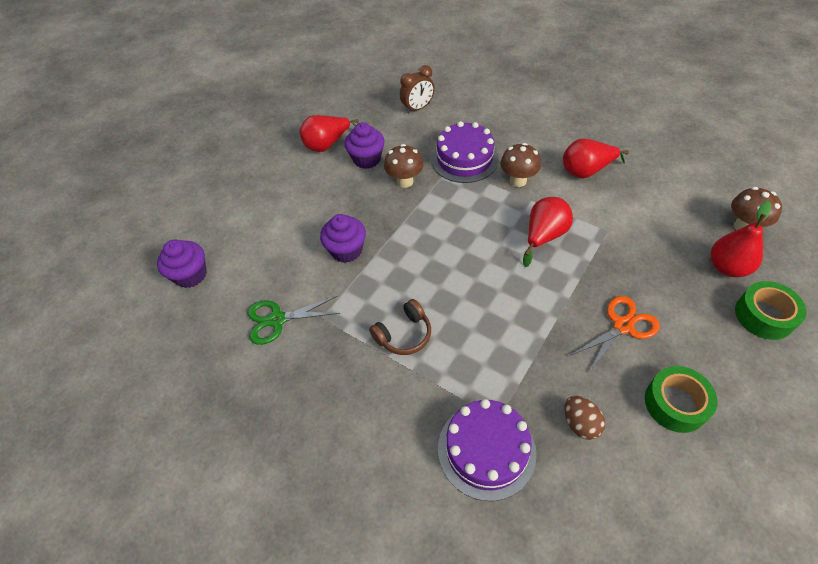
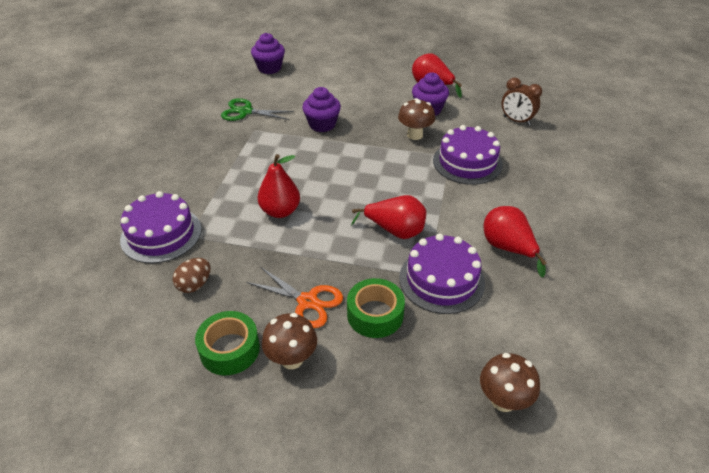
camera: 65 degrees right, 10 degrees down
(277, 320) = (245, 111): green scissors -> green scissors turned 45 degrees counterclockwise
(404, 334) = (252, 171): brown headphones -> none
(518, 181) = (460, 201): brown mushroom -> brown mushroom (292, 359)
(614, 223) = (441, 280): none -> purple cake
(727, 267) = (425, 385): red pear -> red pear (280, 211)
(764, 316) = (366, 424): green tape -> green tape (375, 314)

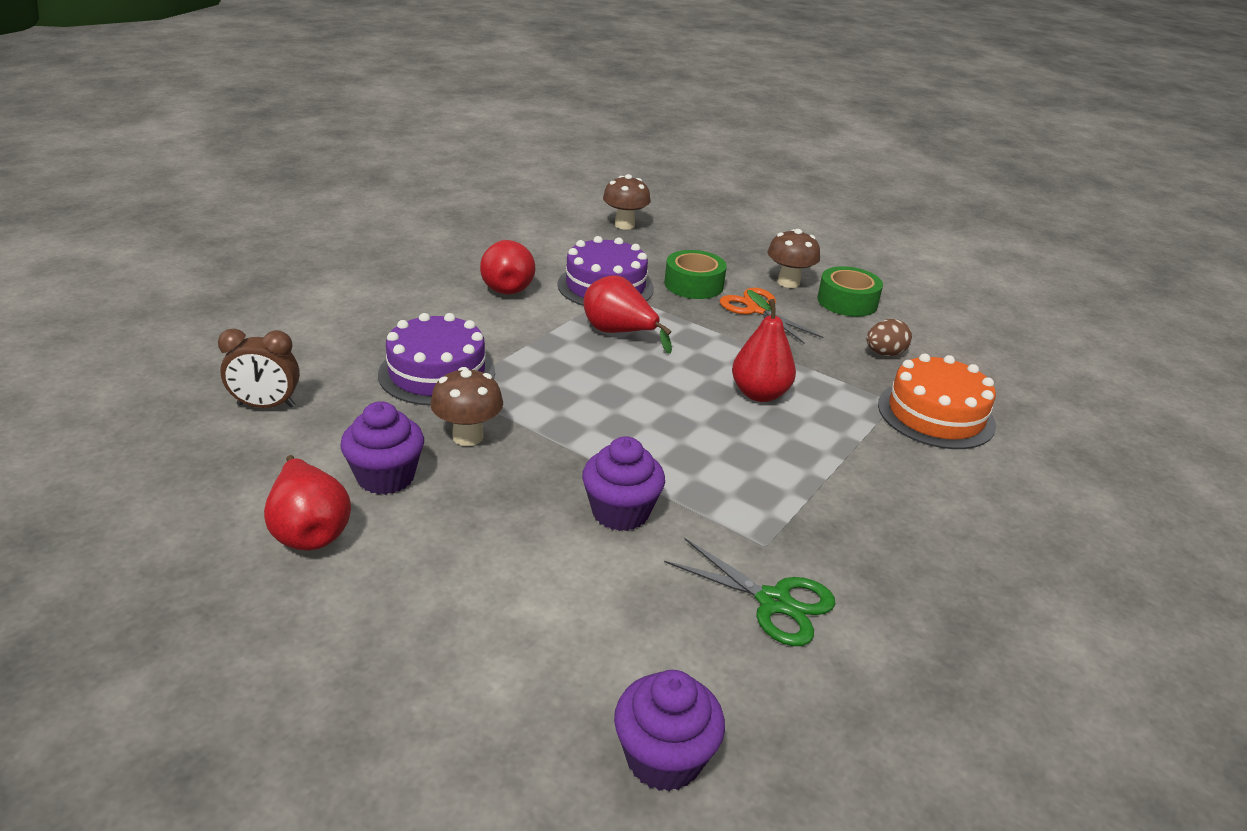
camera: 160 degrees left, 10 degrees down
(161, 234) = (936, 414): purple cake -> orange cake
(516, 121) = (266, 406): brown clock -> brown clock turned 120 degrees clockwise

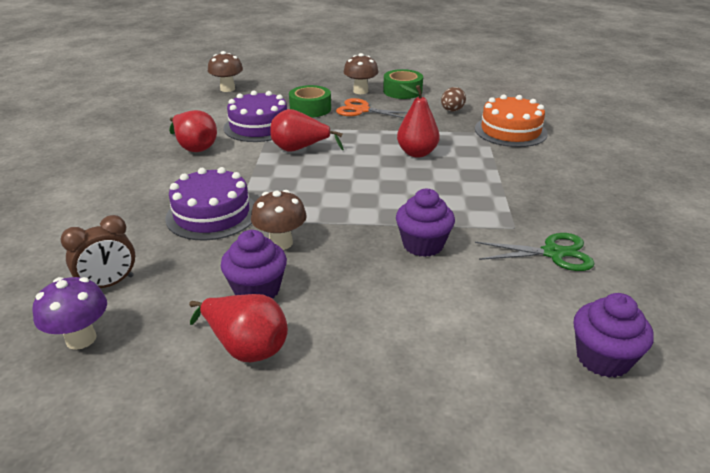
camera: 30 degrees left, 0 degrees up
(189, 448) = (81, 339): none -> purple mushroom

